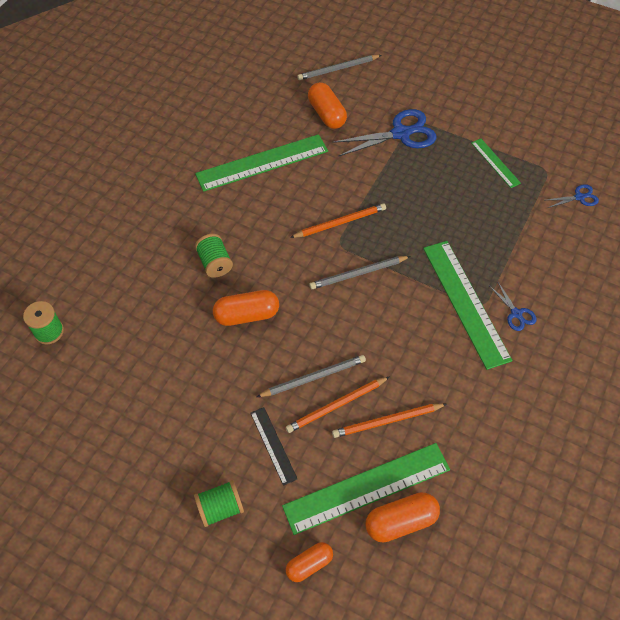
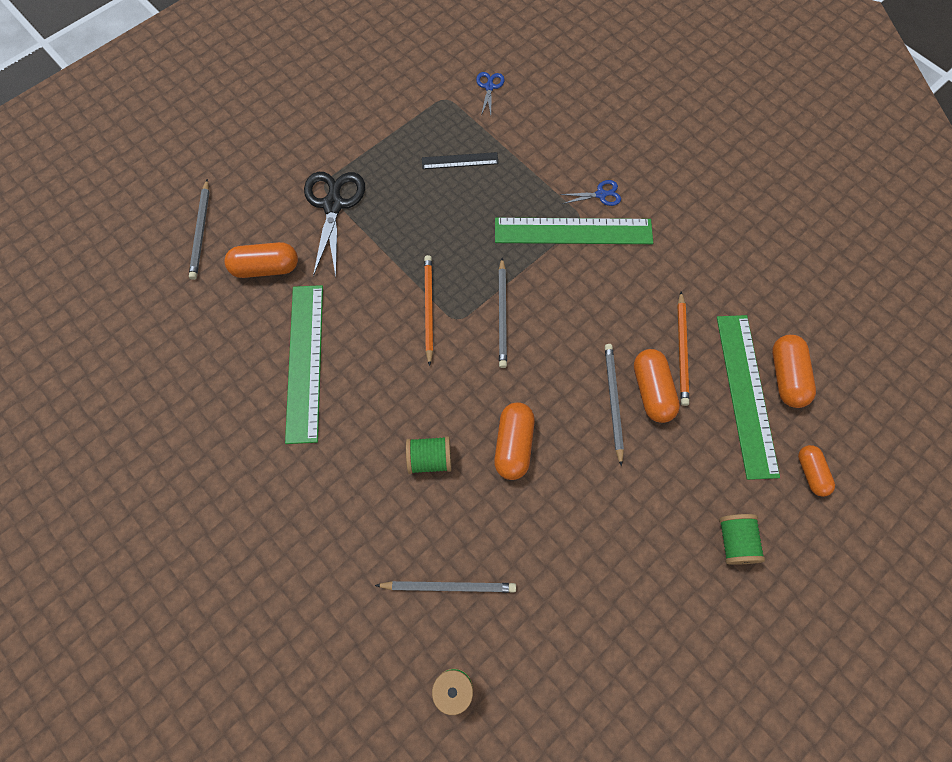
camera: 70 degrees left, 10 degrees up
(121, 306) = (449, 586): none -> grey pencil
(273, 445) = (679, 467): black ruler -> black ruler (460, 161)
(336, 406) = (652, 391): orange pencil -> orange capsule
(401, 134) = (333, 205): blue scissors -> black scissors
(495, 163) = (415, 136): green ruler -> none

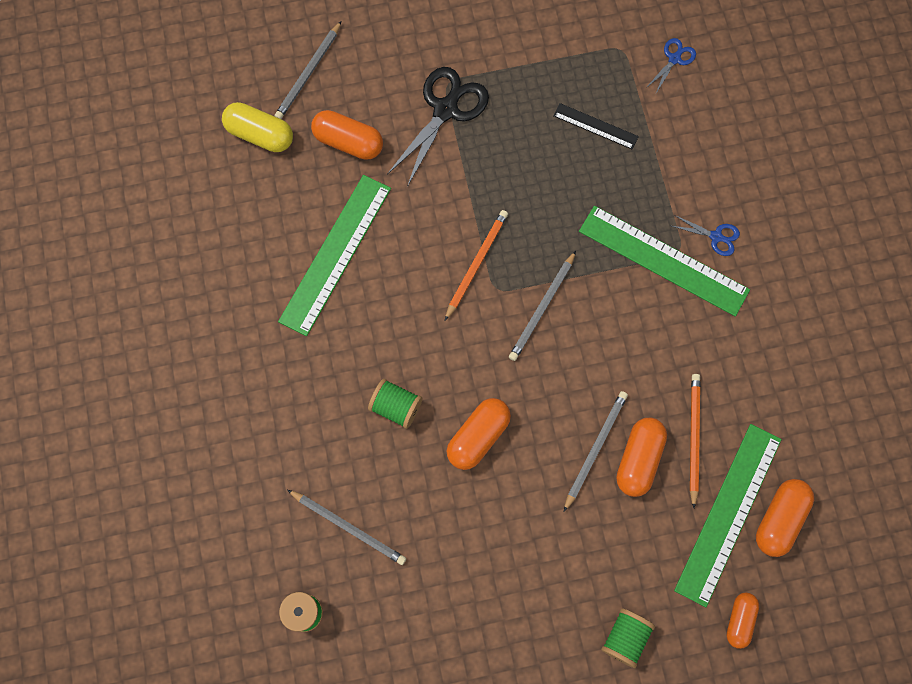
camera: 30 degrees right, 5 degrees up
(184, 299) = (260, 134): none -> yellow capsule
(682, 350) = (693, 437): orange pencil -> orange pencil turned 150 degrees clockwise

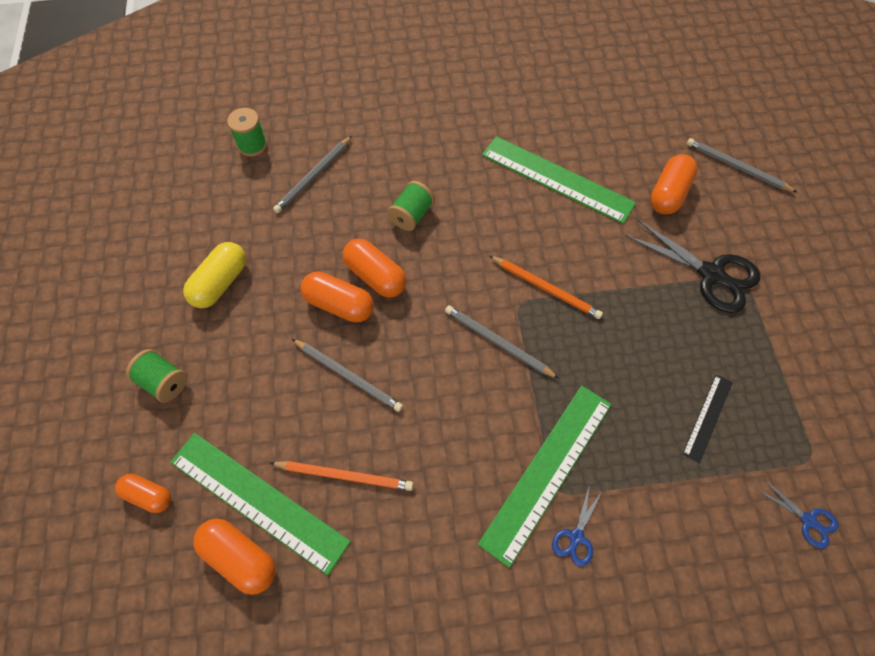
camera: 95 degrees right, 10 degrees down
(260, 134) = (670, 131): yellow capsule -> yellow capsule (220, 283)
(638, 459) = (331, 416): orange capsule -> orange capsule (339, 304)

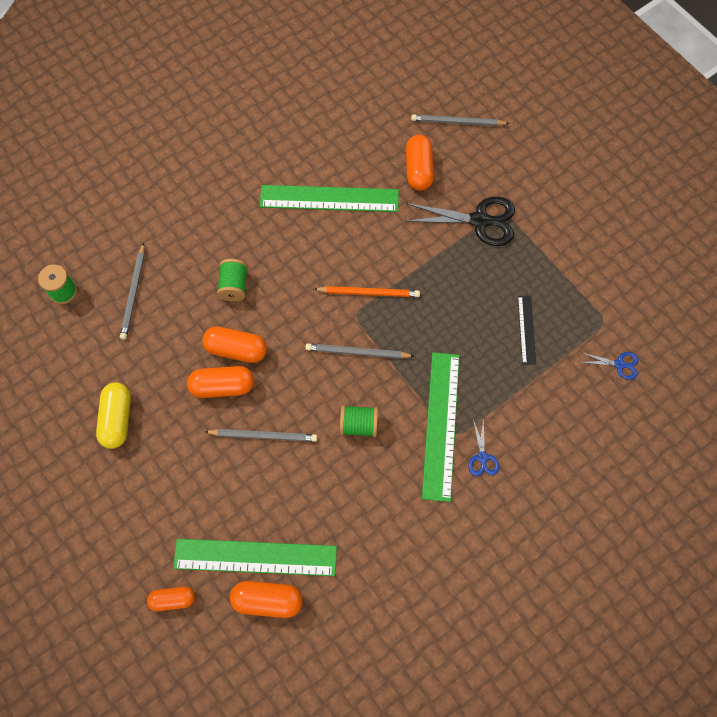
camera: 30 degrees left, 5 degrees up
(164, 382) = (126, 516): green spool -> green spool (358, 425)
(345, 475) = (305, 506): orange pencil -> none

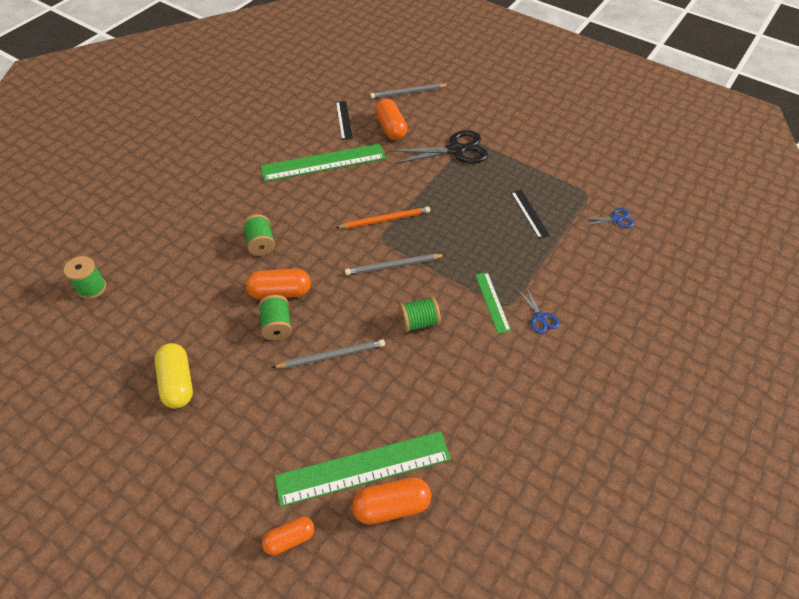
camera: 20 degrees left, 15 degrees down
(134, 293) = (165, 272): grey pencil -> none
(222, 386) = (277, 325): orange capsule -> green spool
(370, 144) = (343, 120): none -> black ruler
(441, 425) = (492, 302): green ruler -> green ruler, size x0.51

